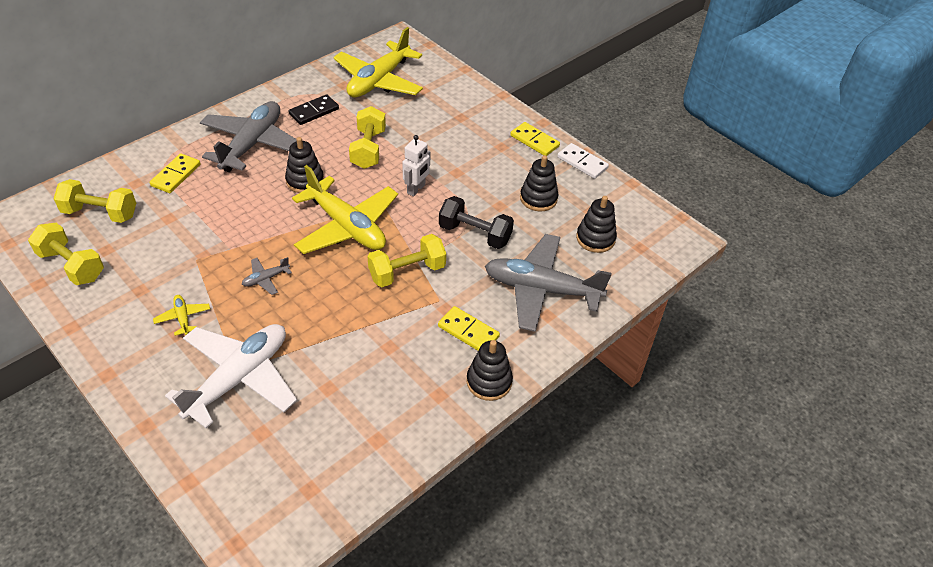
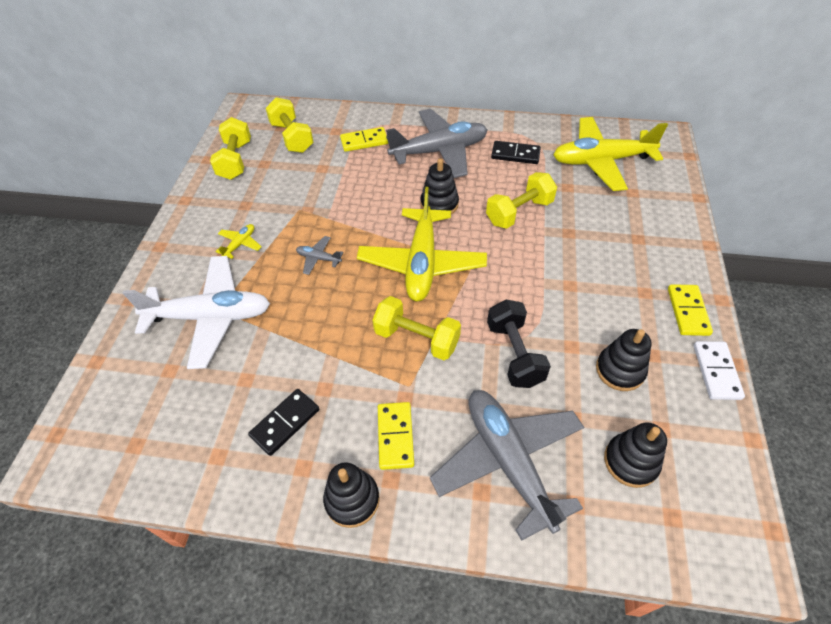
camera: 55 degrees right, 5 degrees up
(392, 385) = (285, 423): none -> black domino
(416, 189) = (515, 274): white robot -> none

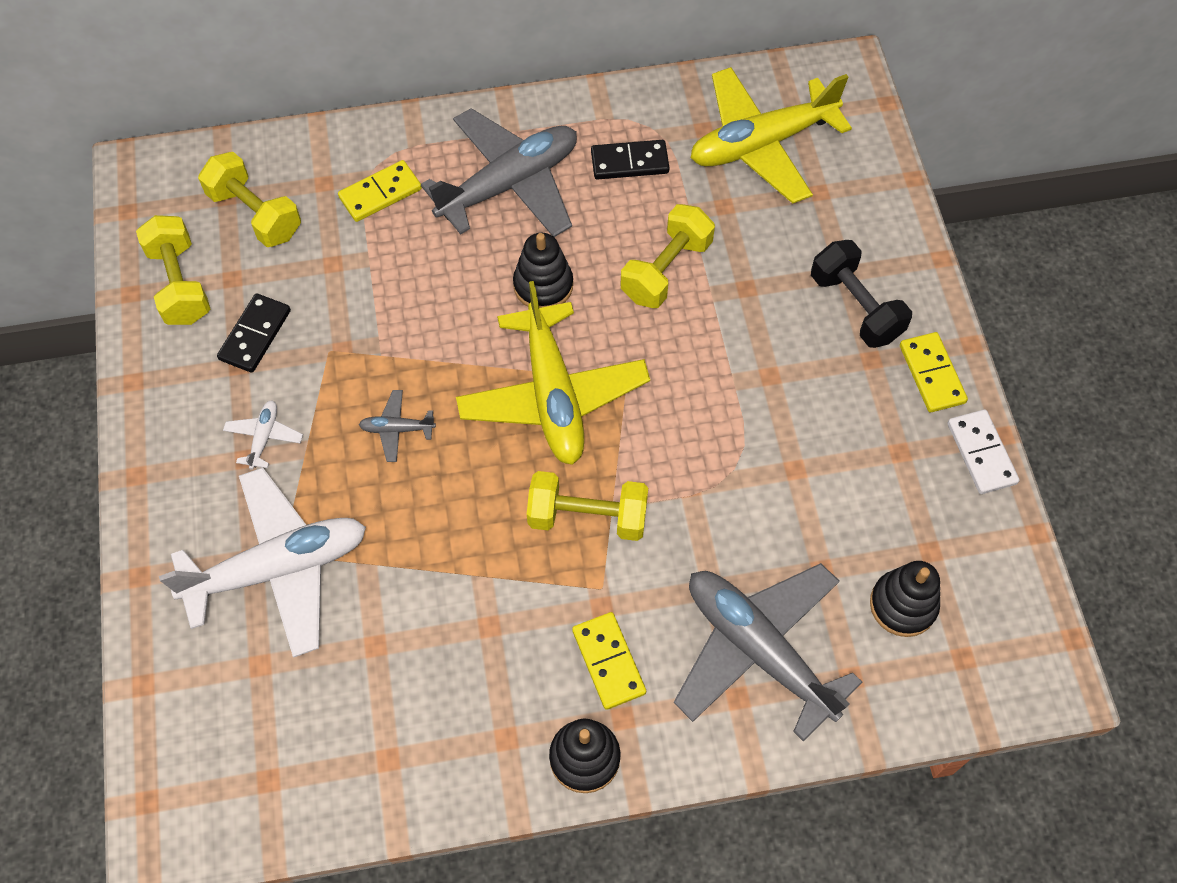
camera: 20 degrees left, 10 degrees up
(240, 244) = (264, 437): yellow plane -> white plane
(285, 423) = (457, 688): black domino -> black domino (255, 335)
(514, 354) = (724, 501): black dumbbell -> black dumbbell (855, 307)
(620, 370) = (864, 486): black stacking toy -> none

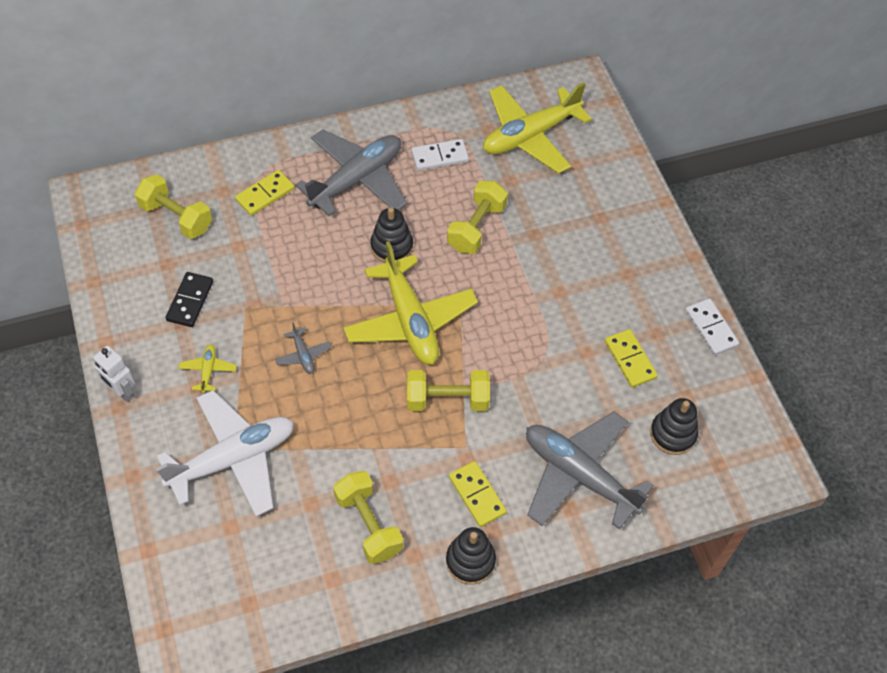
camera: 10 degrees left, 5 degrees down
(144, 454) = (122, 392): none -> white robot
(180, 284) = (129, 271): yellow dumbbell -> yellow dumbbell (368, 524)
(264, 437) = (208, 371): white plane -> yellow plane
(397, 429) = (303, 355): grey plane -> grey plane turned 105 degrees counterclockwise
(629, 162) = (439, 157): black domino -> white domino
(855, 307) = (611, 239): black dumbbell -> none
(932, 374) = (670, 279): yellow domino -> yellow domino (630, 359)

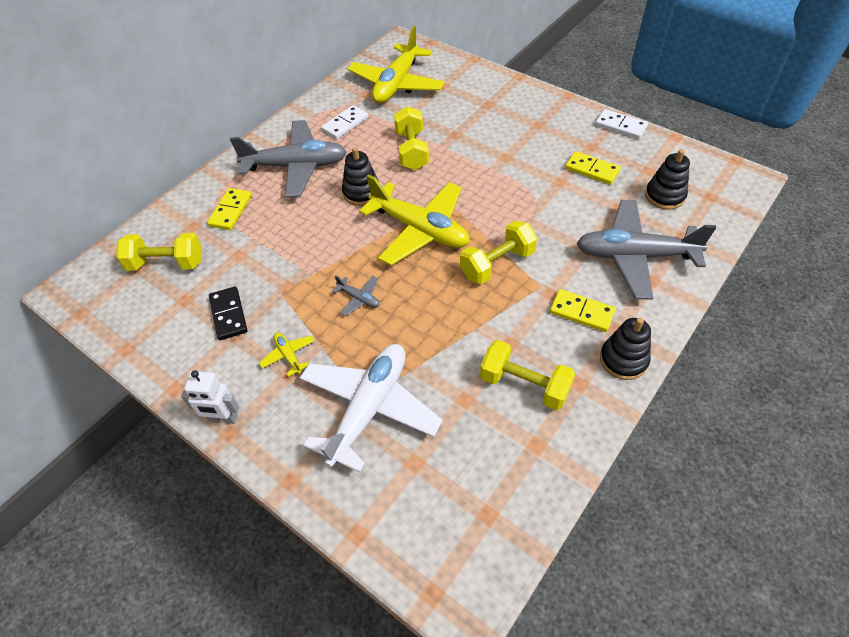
camera: 30 degrees left, 5 degrees down
(357, 179) = (296, 166): grey plane -> grey plane turned 75 degrees clockwise

